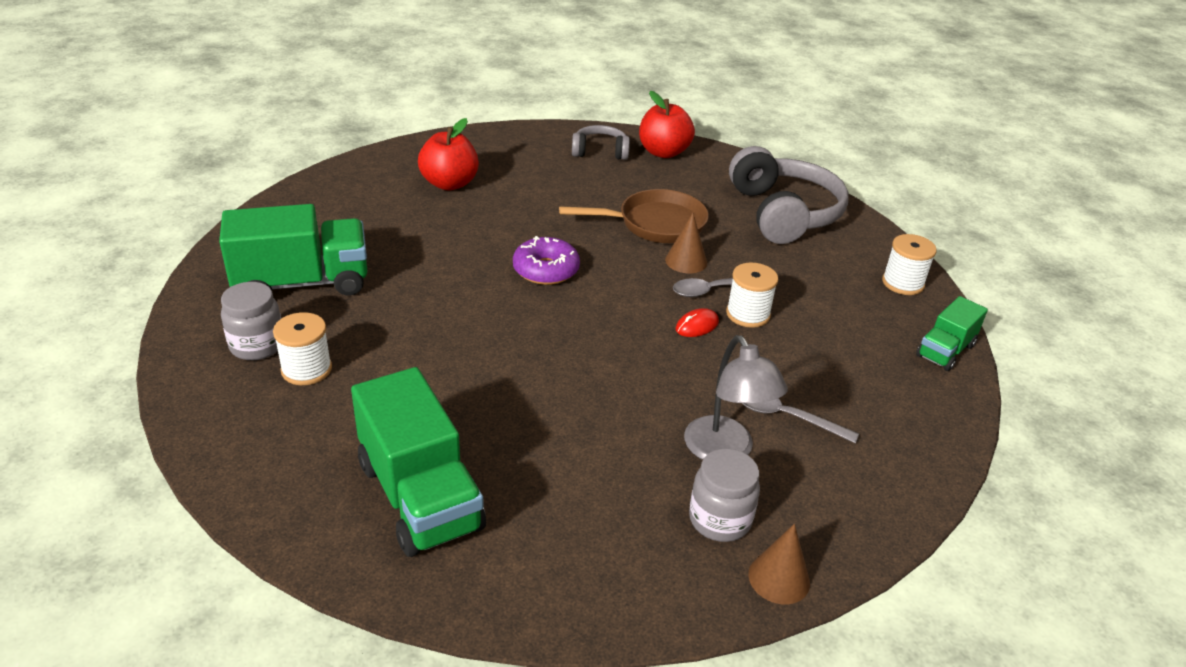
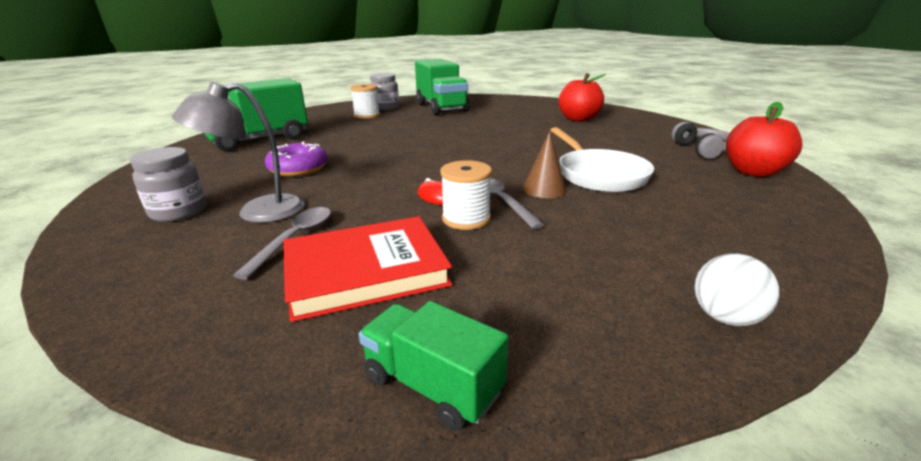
camera: 85 degrees right, 10 degrees down
(546, 270) = (490, 147): purple donut -> purple donut (298, 169)
(655, 224) = (598, 175): brown pan -> white pan
(779, 578) = (93, 235): brown cone -> none
(783, 213) = (717, 238): grey headphones -> none
(837, 373) = (365, 271): none -> red book
(873, 245) = (725, 317): none -> white ball
(903, 283) = (624, 345): white spool -> none

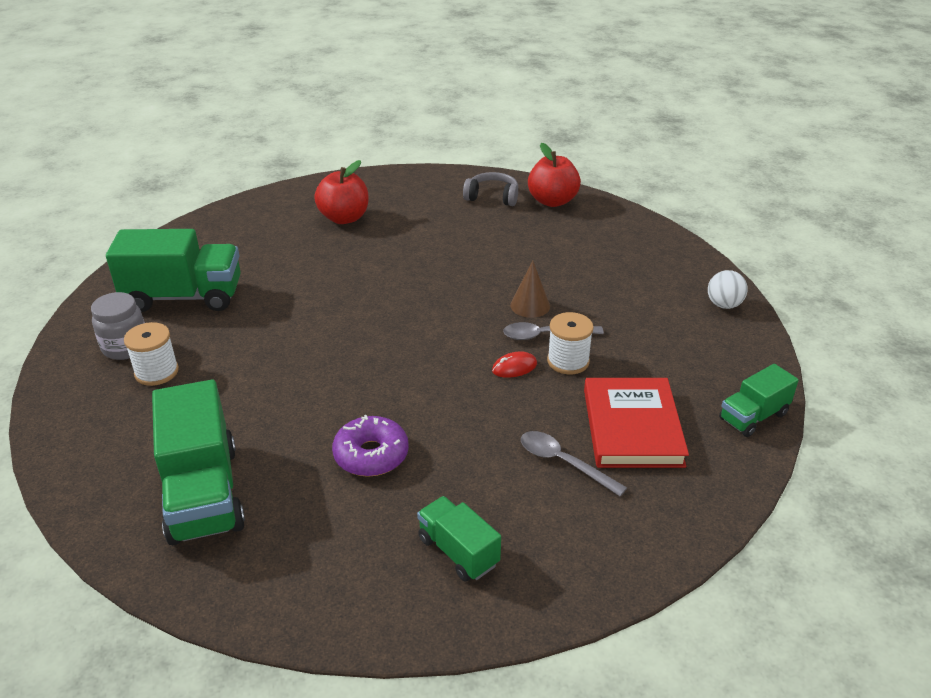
camera: 70 degrees left, 10 degrees up
(179, 212) = (458, 551): grey jar -> green truck
(257, 212) = (490, 488): grey lamp -> none
(598, 175) = (516, 268): white pan -> none

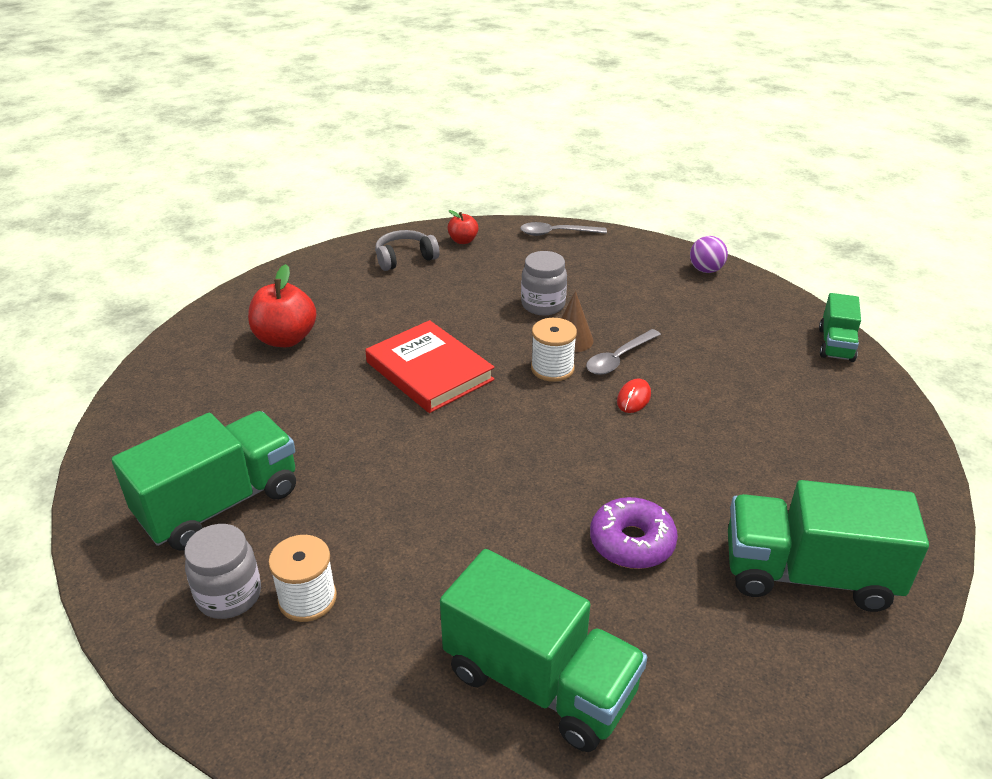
camera: 40 degrees left, 0 degrees up
(458, 551) = (808, 574): green truck -> green truck, size x1.82
(545, 272) = (543, 305): none -> grey jar
(552, 201) = (463, 241): red apple -> red apple, size x0.55
(563, 463) = (775, 454): grey spoon -> grey spoon (557, 233)
(568, 361) = (665, 371): white spool -> white spool (552, 368)
(632, 427) = (778, 397): red book -> red book (429, 371)
(724, 305) = (706, 270): white ball -> purple ball

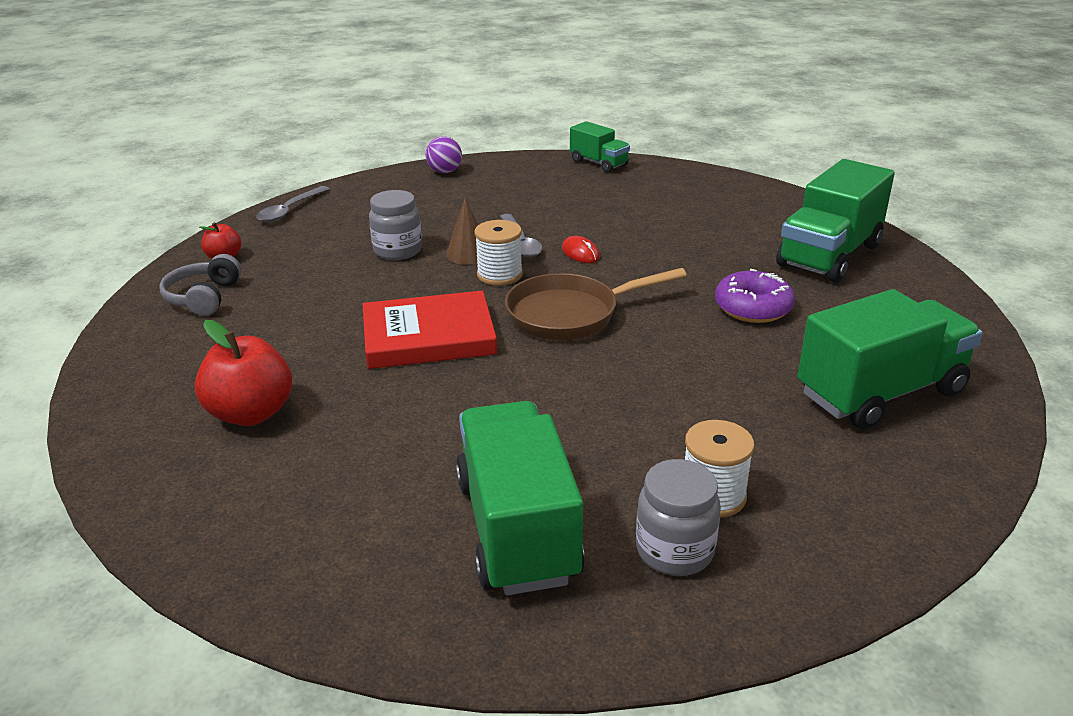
camera: 60 degrees left, 5 degrees down
(520, 429) = (569, 314): none -> brown pan

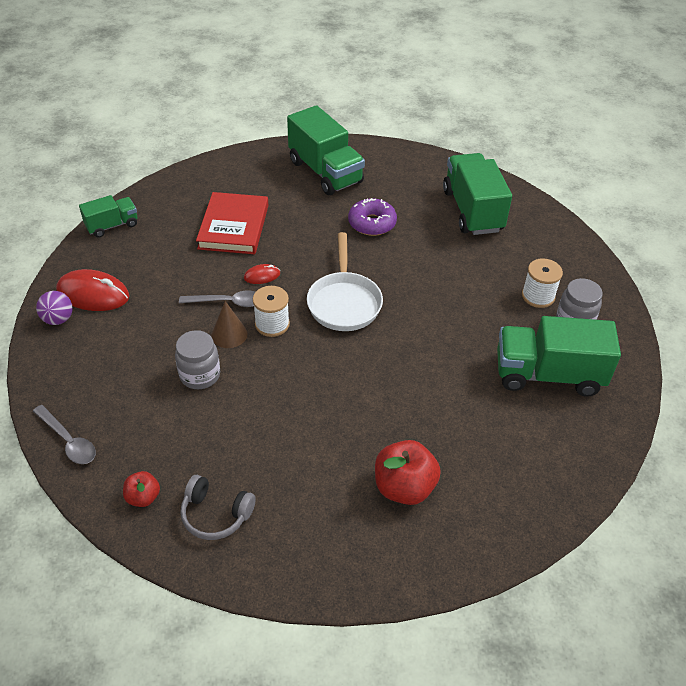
camera: 75 degrees left, 15 degrees up
(428, 336) = (342, 378): red book -> red book (233, 227)
(489, 178) = (93, 294): none -> red mouse
(569, 314) = (344, 302): brown pan -> white pan

